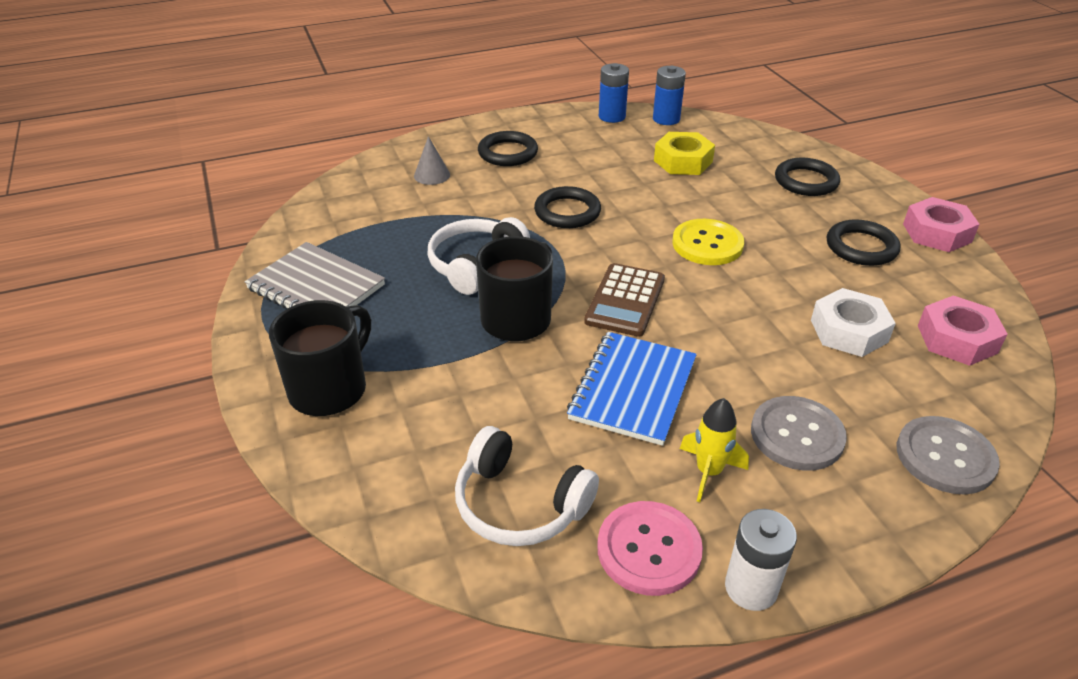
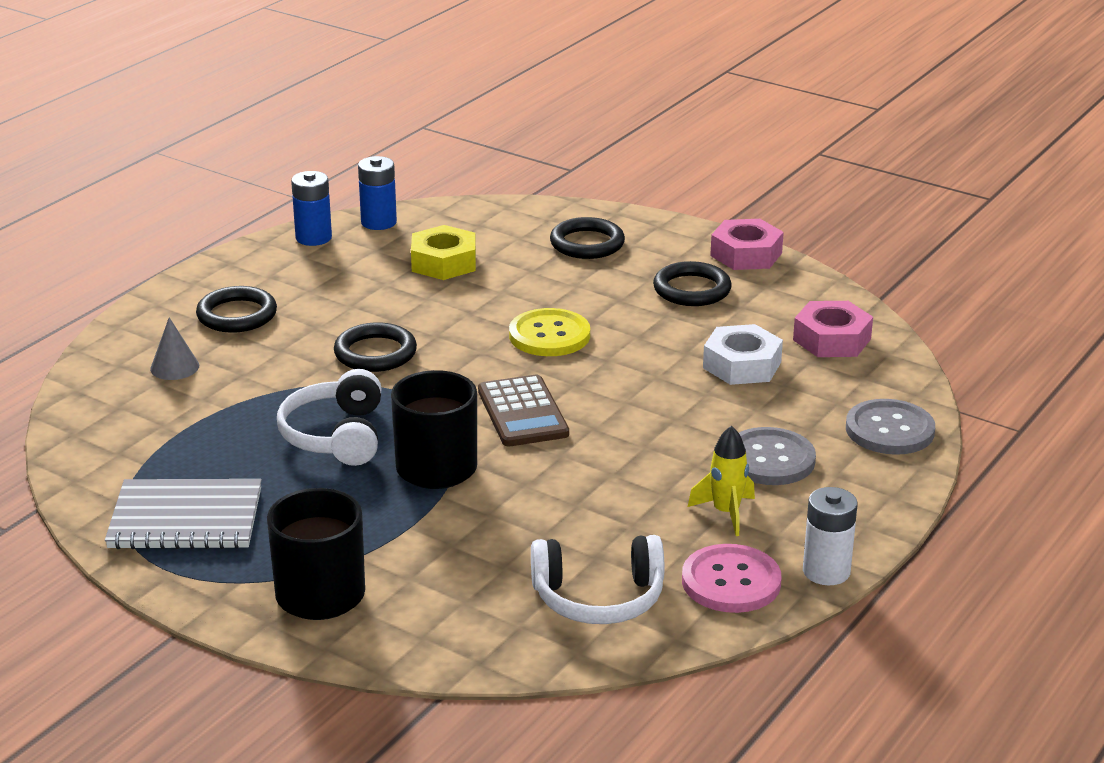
camera: 35 degrees left, 10 degrees down
(632, 389) = (605, 480): blue notebook -> none

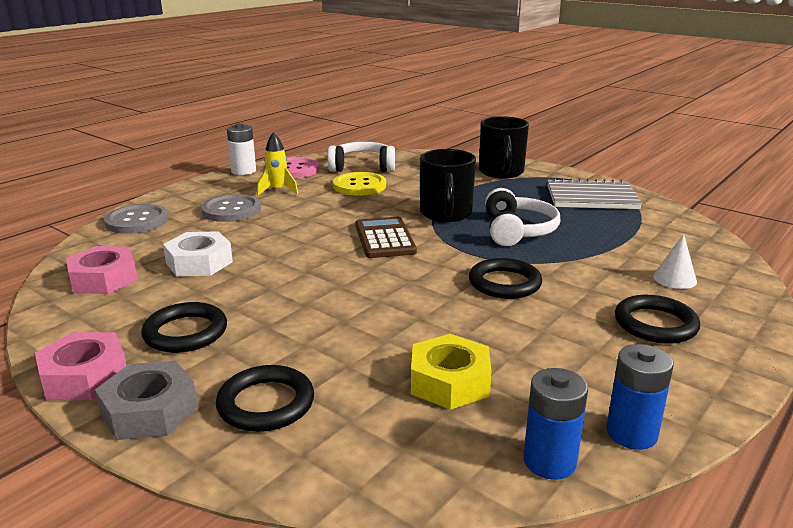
camera: 175 degrees left, 5 degrees down
(174, 367) = (674, 279): grey cone -> white cone
(549, 335) = (348, 292): yellow button -> yellow button (359, 186)
(672, 236) = (149, 411): none -> grey nut

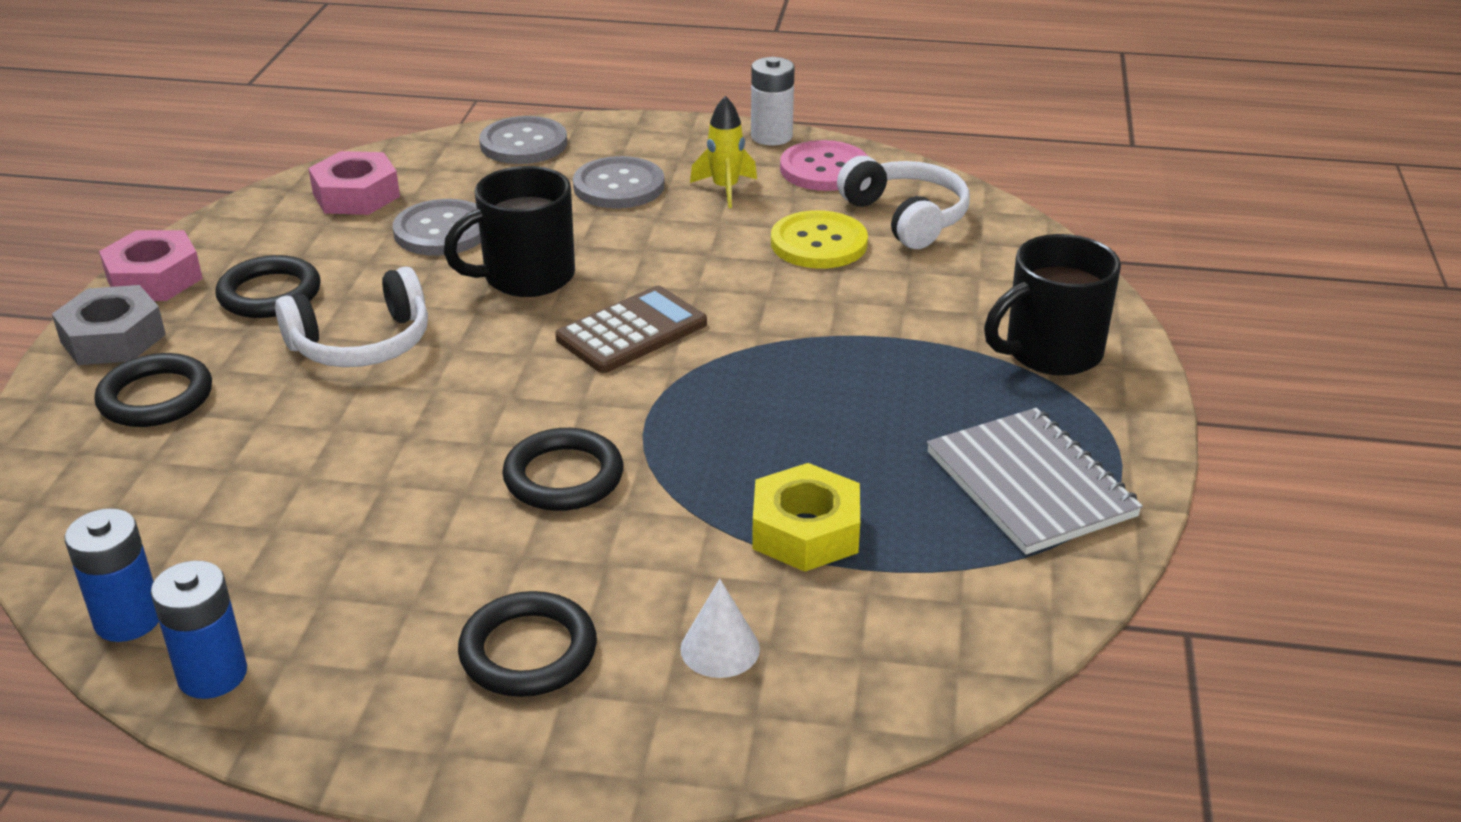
camera: 60 degrees right, 10 degrees up
(199, 262) = (442, 231): white nut -> grey button
(446, 214) = (781, 354): black mug -> black mug (526, 277)
(450, 381) = (261, 503): yellow nut -> yellow nut (805, 531)
(518, 231) = (778, 440): white headphones -> white headphones (362, 344)

